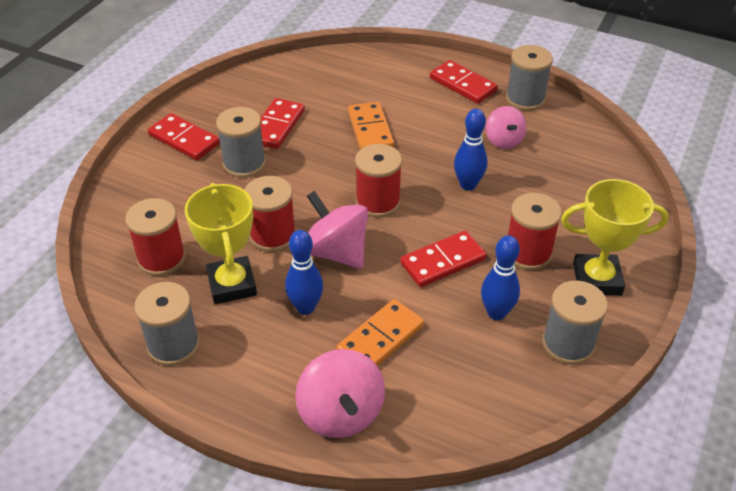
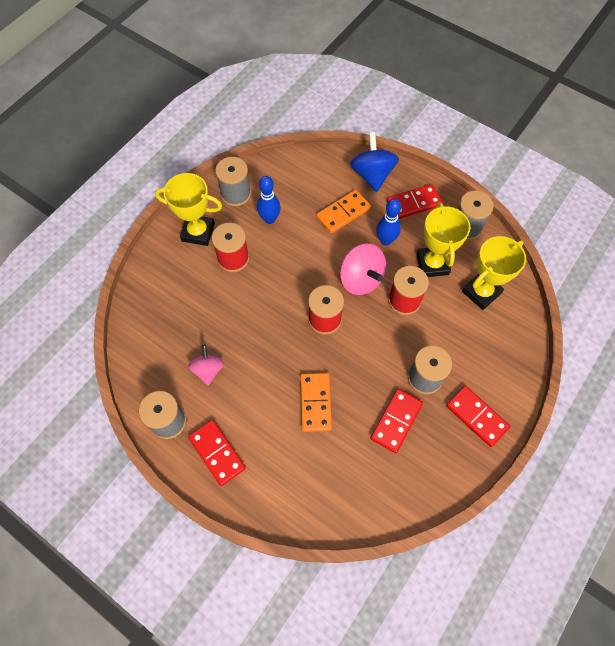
camera: 170 degrees left, 20 degrees up
(161, 259) = (481, 292): red spool -> yellow trophy
(341, 413) = (372, 174): pink spinning top -> blue spinning top
(443, 261) = (291, 260): red domino -> red domino (413, 203)
(468, 185) = (253, 325): blue bowling pin -> none

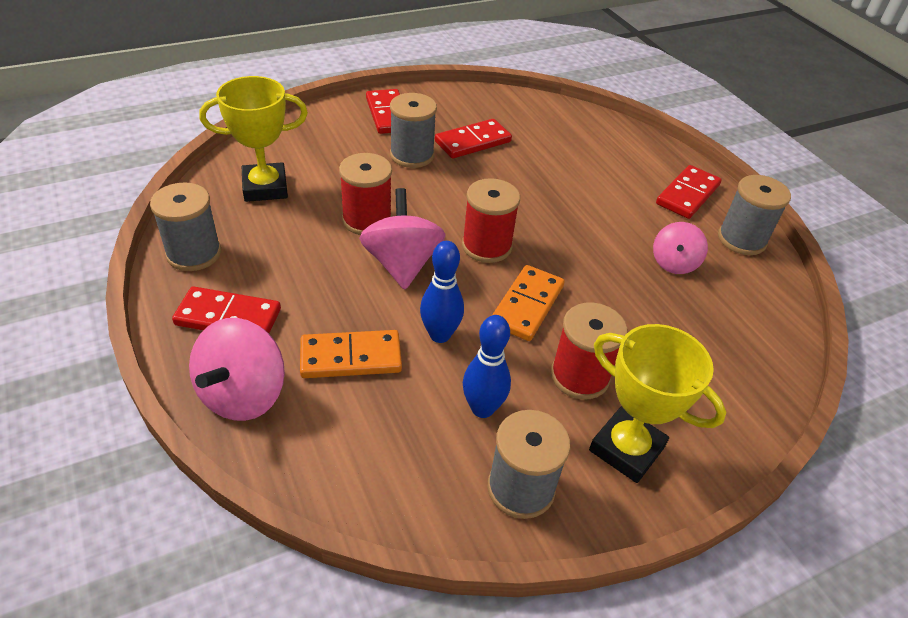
camera: 155 degrees left, 20 degrees down
(217, 453) = (688, 195): red domino -> red domino turned 45 degrees clockwise
(315, 402) = (551, 186): orange domino -> orange domino (527, 305)
(372, 174) = (243, 394): blue spinning top -> pink spinning top
(385, 240) = (323, 291): blue bowling pin -> blue bowling pin (440, 335)
(432, 264) = (290, 237): yellow trophy -> none

